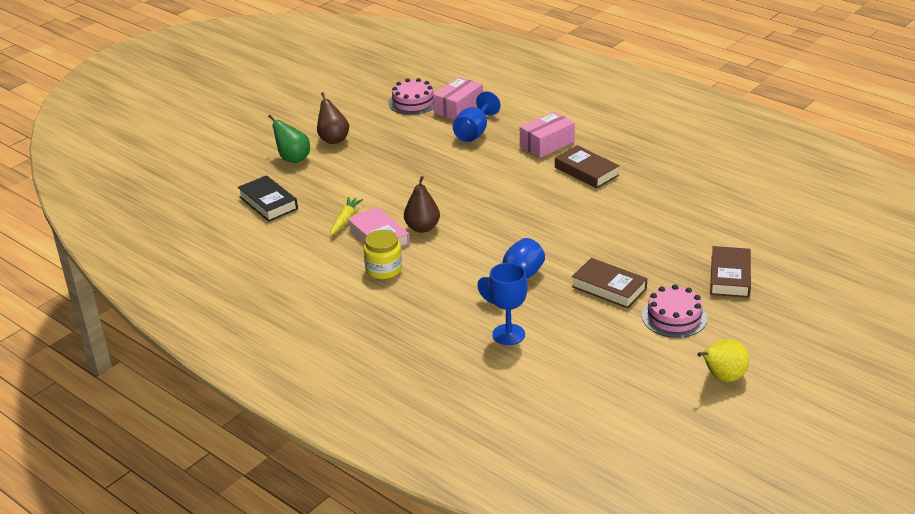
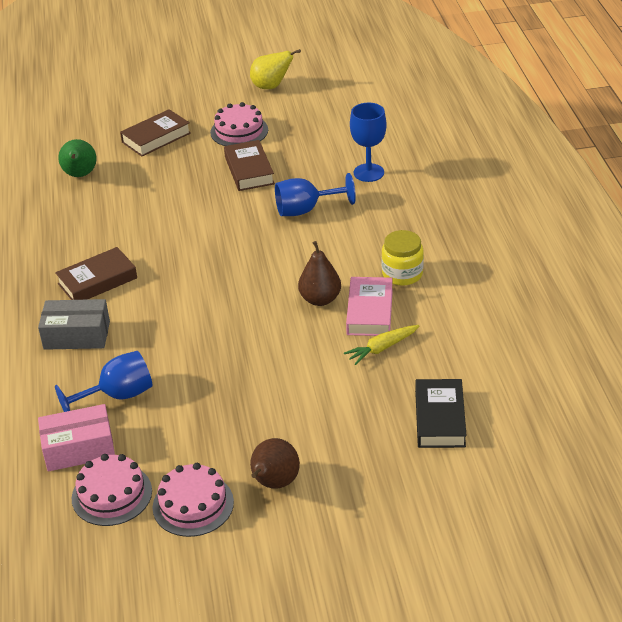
camera: 140 degrees left, 5 degrees up
(293, 159) = (351, 477): green pear -> green pear (80, 175)
(365, 116) = (193, 504): none -> pink cake
(547, 144) = (77, 335): pink box -> grey box
(586, 171) = (97, 281): brown book -> brown book turned 60 degrees clockwise

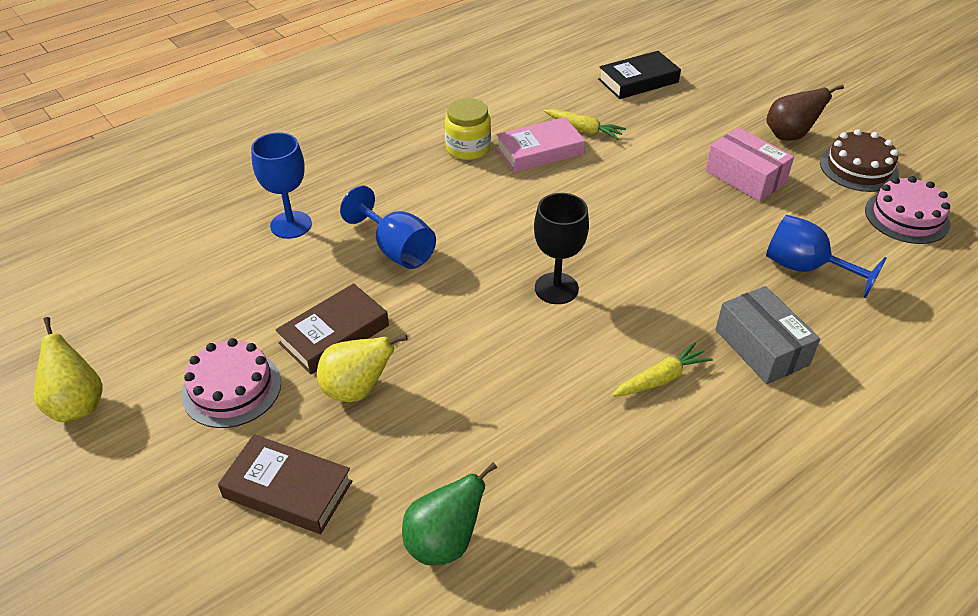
camera: 120 degrees left, 5 degrees up
(79, 448) = (890, 262): pink box -> pink box (745, 177)
(97, 281) = (660, 379): brown book -> yellow carrot
(193, 504) = (858, 168): pink cake -> brown cake
(199, 170) = (357, 389): none -> yellow pear
(209, 266) = (556, 288): none -> black goblet
(320, 299) = (547, 186): brown pear -> none

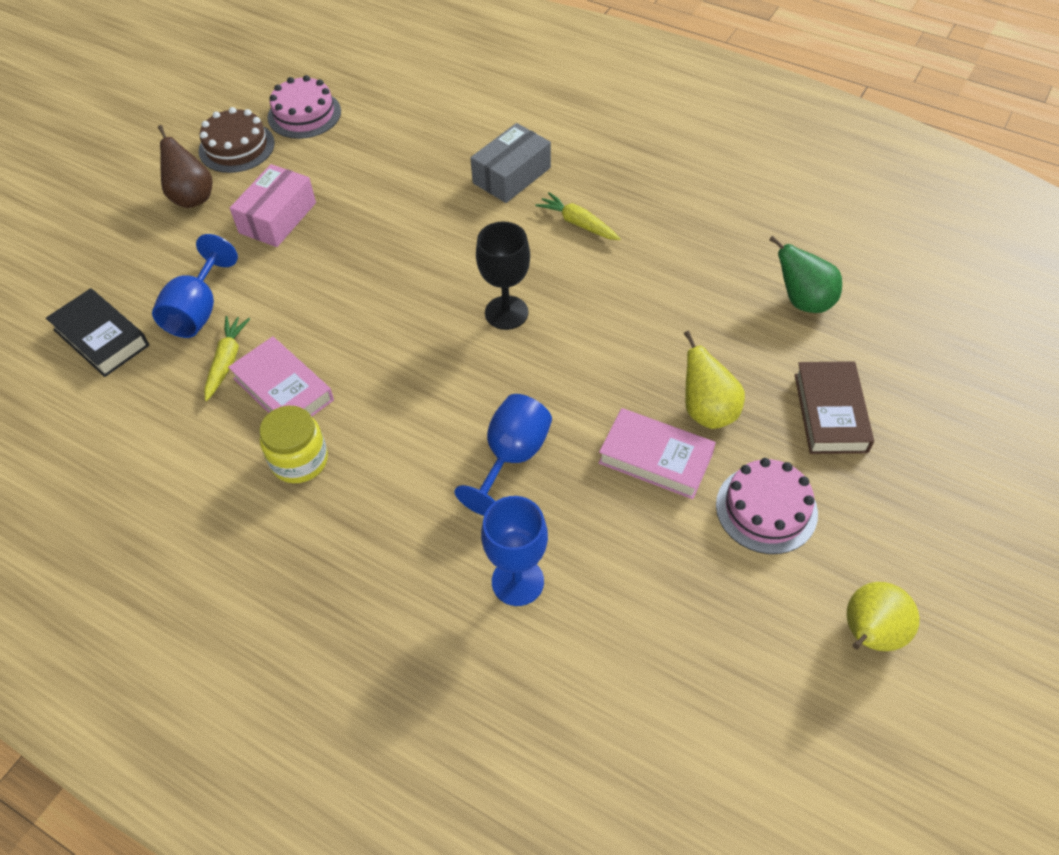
camera: 110 degrees left, 10 degrees up
(334, 334) = (655, 458): brown book -> pink book
(805, 268) = (402, 163): blue goblet -> blue goblet (198, 311)

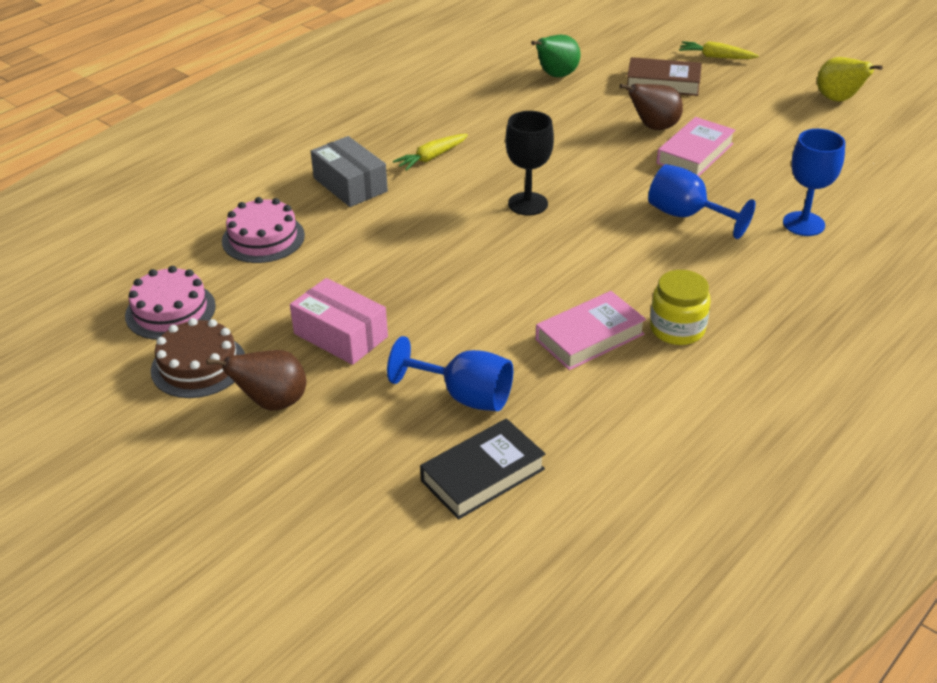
camera: 80 degrees left, 15 degrees down
(227, 361) = (544, 375): yellow carrot -> yellow carrot (716, 57)
(707, 411) = (654, 127): yellow pear -> brown pear
(766, 509) = (743, 118): pink cake -> pink cake (263, 238)

